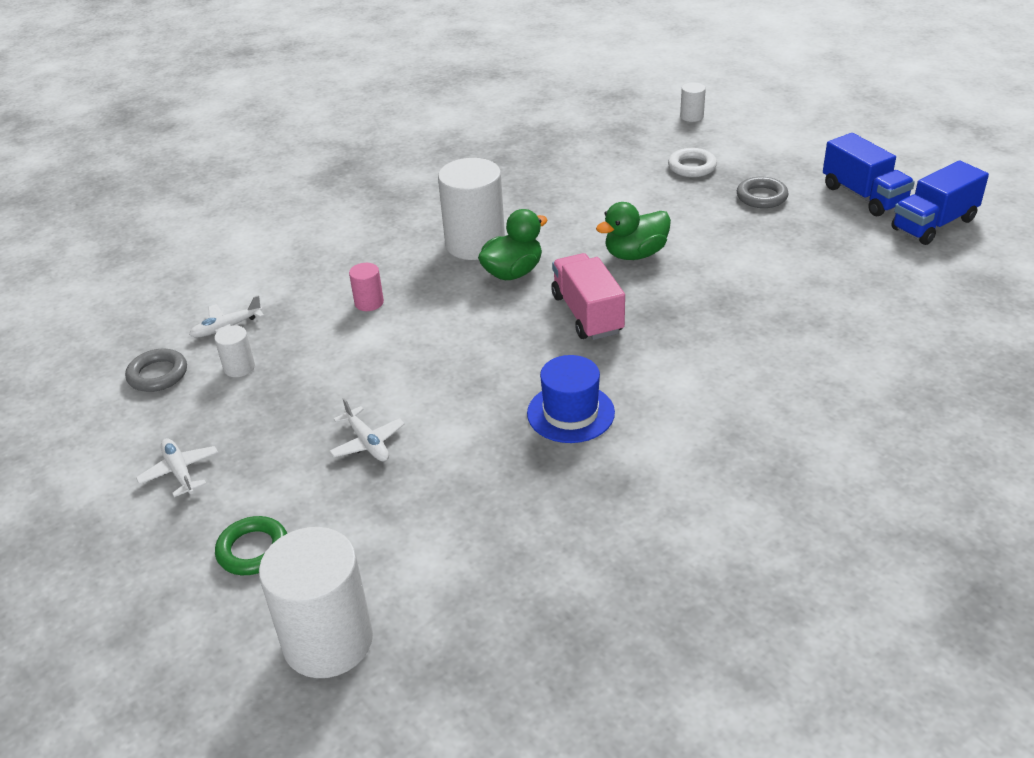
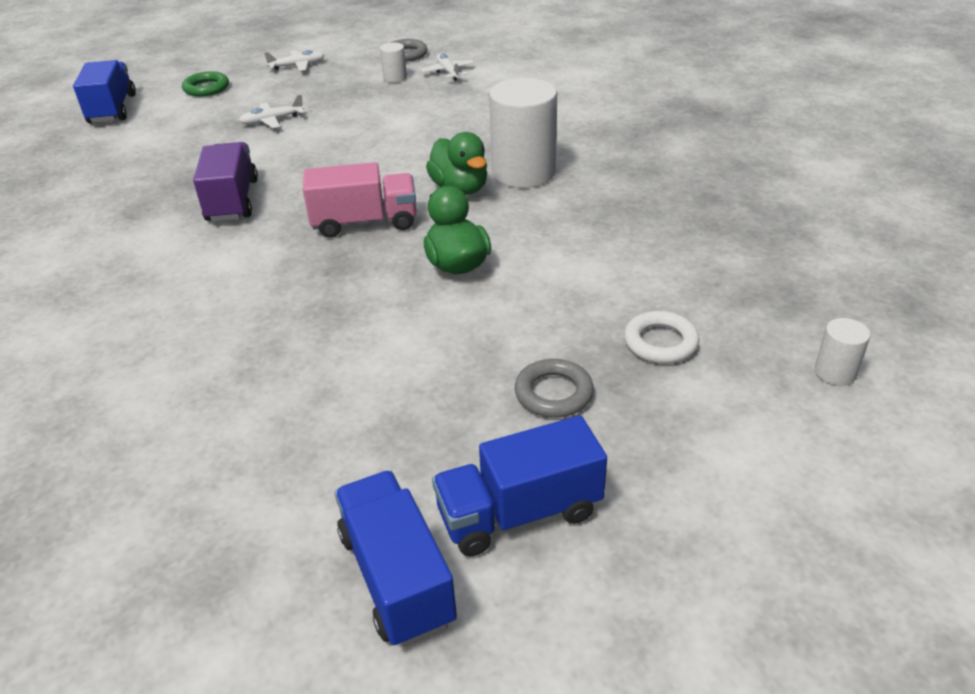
camera: 100 degrees right, 0 degrees up
(328, 641) = (112, 109): white cylinder -> blue truck
(369, 303) = (450, 122): pink cylinder -> none
(570, 413) = (232, 201): blue hat -> purple truck

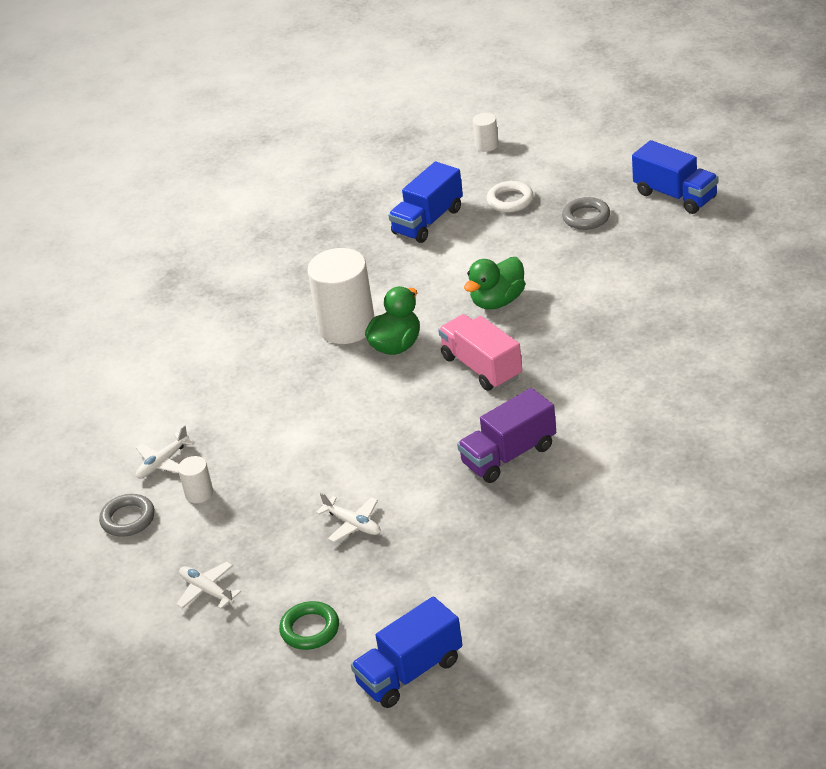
camera: 115 degrees left, 0 degrees up
(397, 577) = (744, 210): blue truck -> blue truck (428, 221)

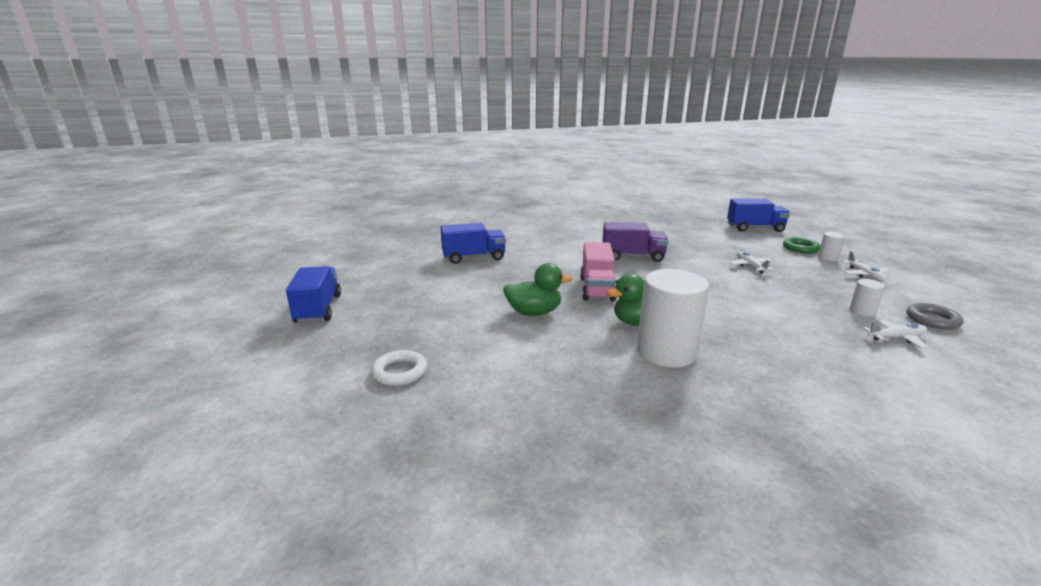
camera: 145 degrees left, 15 degrees down
(428, 221) = (488, 398): blue truck -> blue truck (474, 257)
(486, 145) = (298, 446): white cylinder -> white cylinder (828, 258)
(586, 217) = (387, 328): grey ring -> none

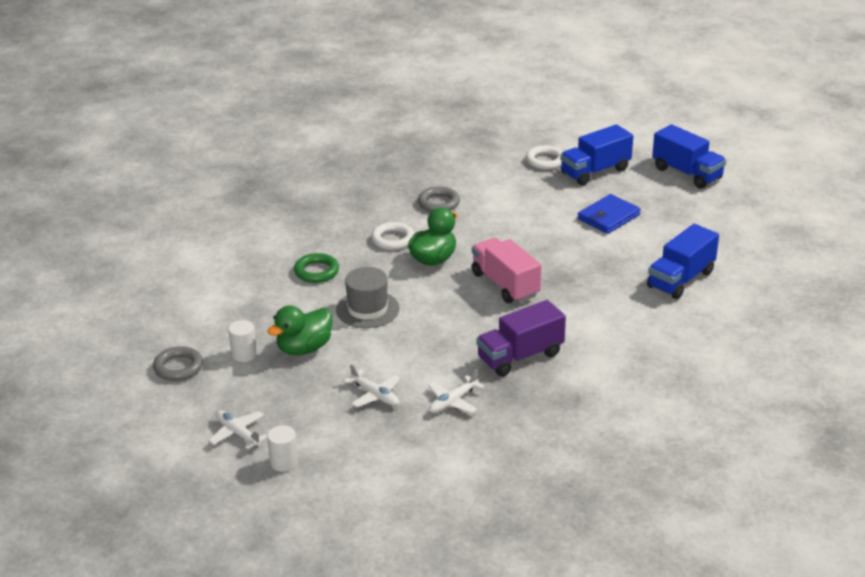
camera: 145 degrees right, 10 degrees up
(446, 302) = (608, 217): none -> blue wallet
(534, 312) = (525, 235): green duck -> green duck (304, 348)
(579, 371) = (439, 203): none -> grey ring
(666, 352) = (393, 239): white cylinder -> white ring
(730, 307) = (367, 309): none -> grey hat
(755, 228) = (408, 523): blue truck -> blue truck (595, 171)
(800, 248) = (324, 476): green ring -> green ring (316, 271)
(896, 338) = (217, 326): white plane -> white plane (453, 401)

